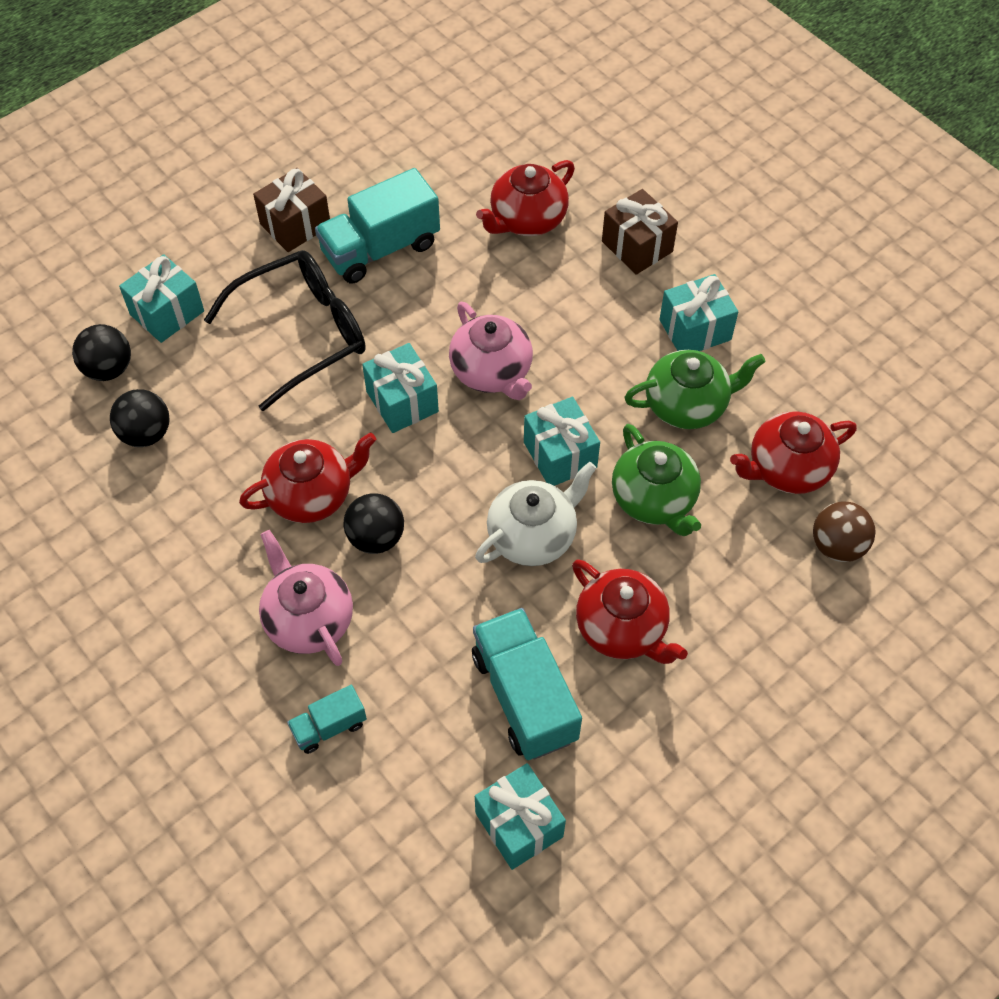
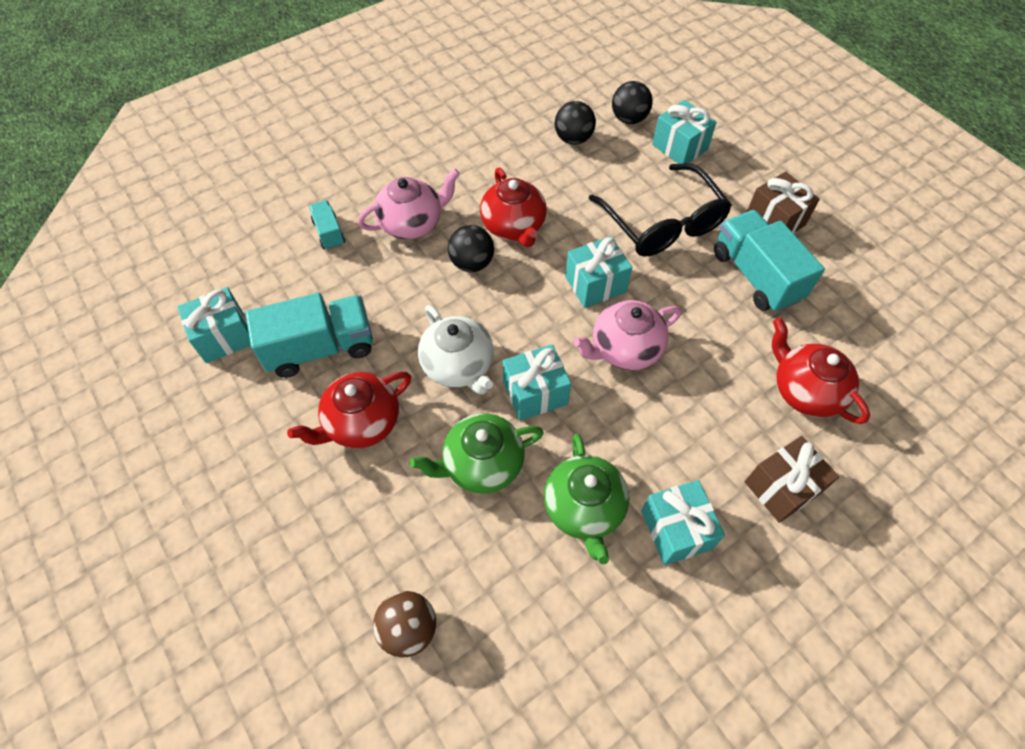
camera: 95 degrees right, 0 degrees up
(787, 468) = (502, 594): red teapot -> none

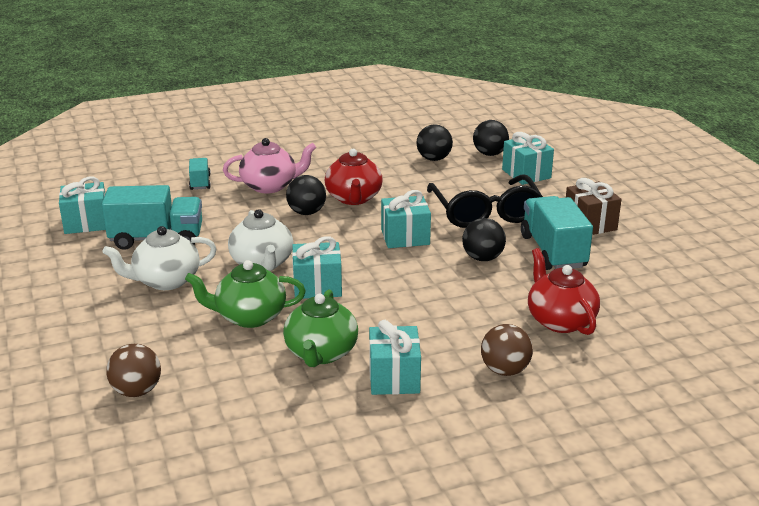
camera: 15 degrees right, 30 degrees down
(361, 422) = (165, 281): red teapot -> white teapot
(624, 349) = (409, 274): pink teapot -> none
(689, 303) = (482, 258): none -> black ball
(781, 487) = (505, 370): brown gift -> brown ball

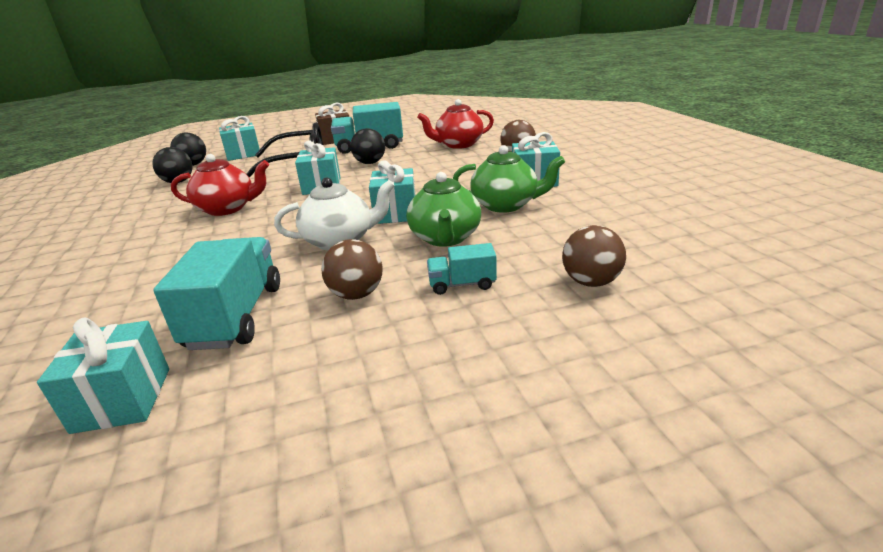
camera: 85 degrees left, 0 degrees up
(165, 281) = (356, 294): white teapot -> brown ball
(200, 182) = (84, 302): turquoise truck -> turquoise truck (462, 284)
(270, 186) = (152, 252): pink teapot -> none
(306, 212) = (240, 228): black ball -> none

